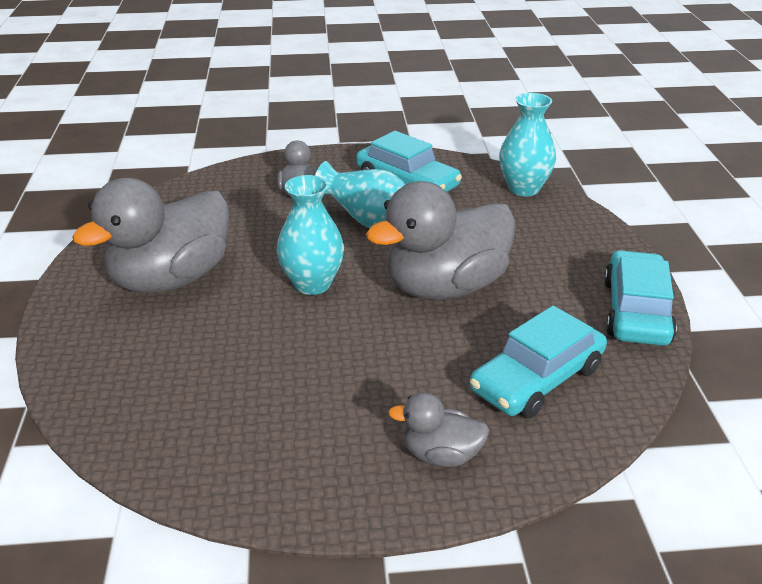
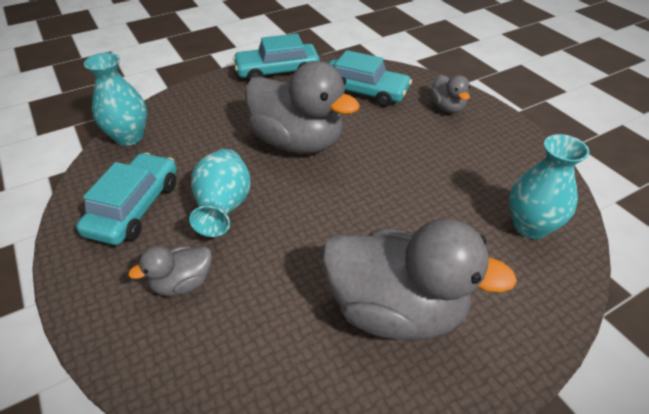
camera: 115 degrees left, 10 degrees up
(312, 284) = (338, 209): turquoise vase -> turquoise vase (530, 226)

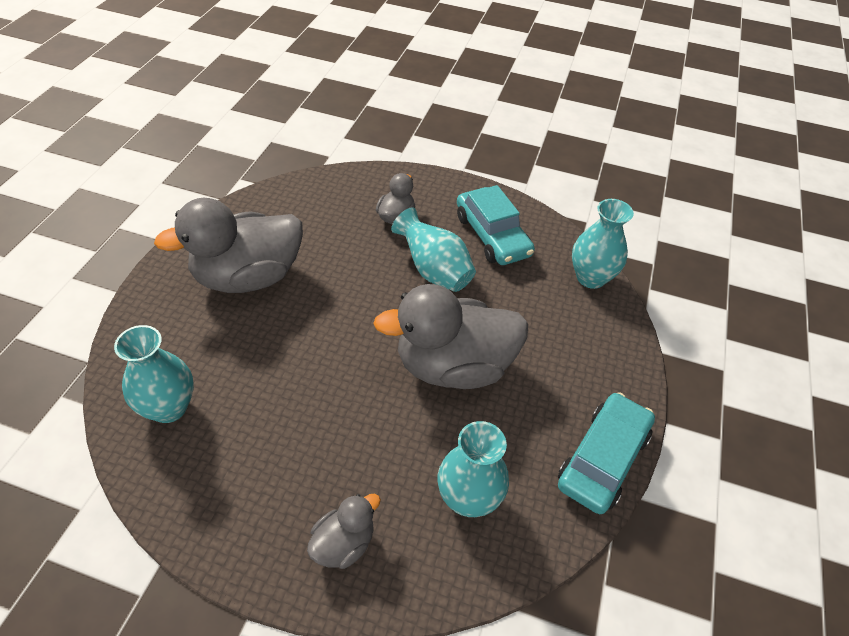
camera: 135 degrees right, 5 degrees up
(364, 91) = (468, 498): turquoise car -> turquoise vase
(447, 108) = (343, 543): grey duck -> grey duck turned 105 degrees clockwise

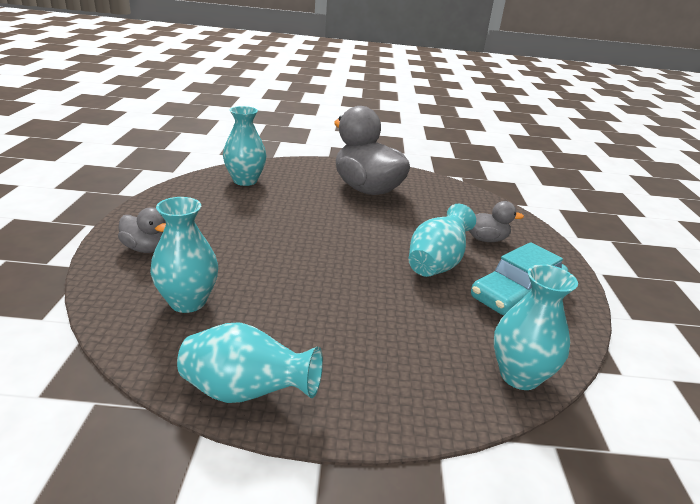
camera: 75 degrees right, 20 degrees down
(453, 366) = (328, 283): grey duck -> none
(602, 459) = (246, 392): turquoise car -> turquoise vase

